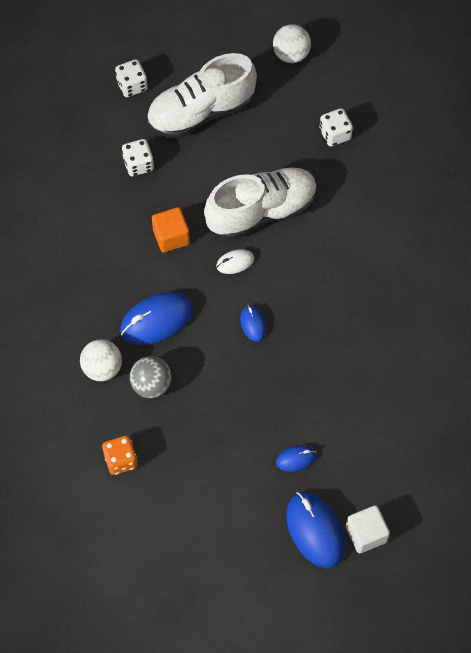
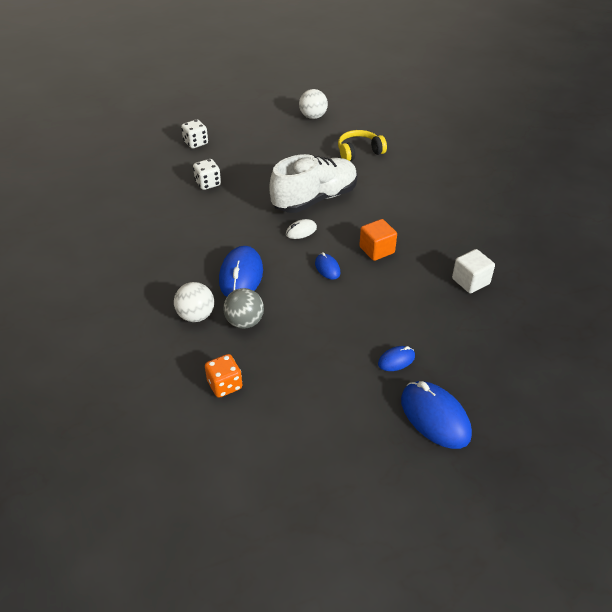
camera: 10 degrees left, 20 degrees down
(157, 320) = (241, 276): blue mouse -> blue mouse turned 45 degrees counterclockwise
(171, 237) = (243, 222): orange cube -> orange cube (377, 250)
(201, 112) = (252, 151): white shoe -> none
(335, 134) = (359, 152): white dice -> yellow headphones
(366, 534) = (486, 413): white cube -> white cube (470, 281)

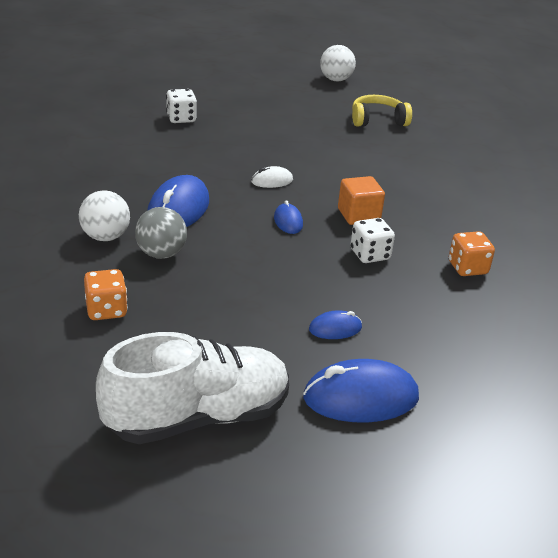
camera: 10 degrees right, 10 degrees down
(196, 143) = (185, 81): white dice -> white dice (369, 255)
(315, 199) = (303, 154): white shoe -> white shoe (198, 417)
(435, 417) = (360, 398): blue mouse -> blue mouse turned 75 degrees counterclockwise
(470, 281) = (467, 268): white cube -> orange dice

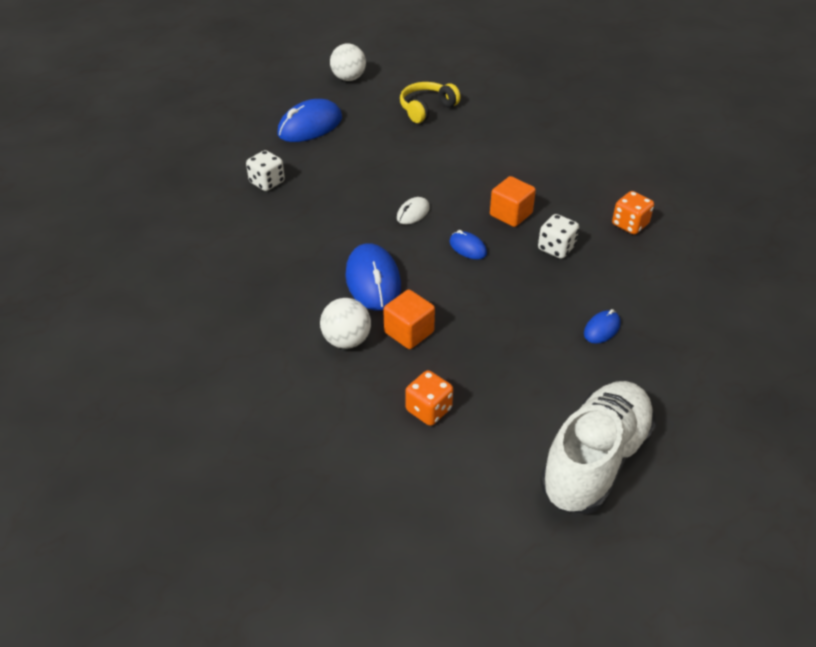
camera: 30 degrees left, 10 degrees up
(161, 254) = (409, 332): grey ball -> orange cube
(360, 398) = (676, 378): blue mouse -> blue mouse (310, 126)

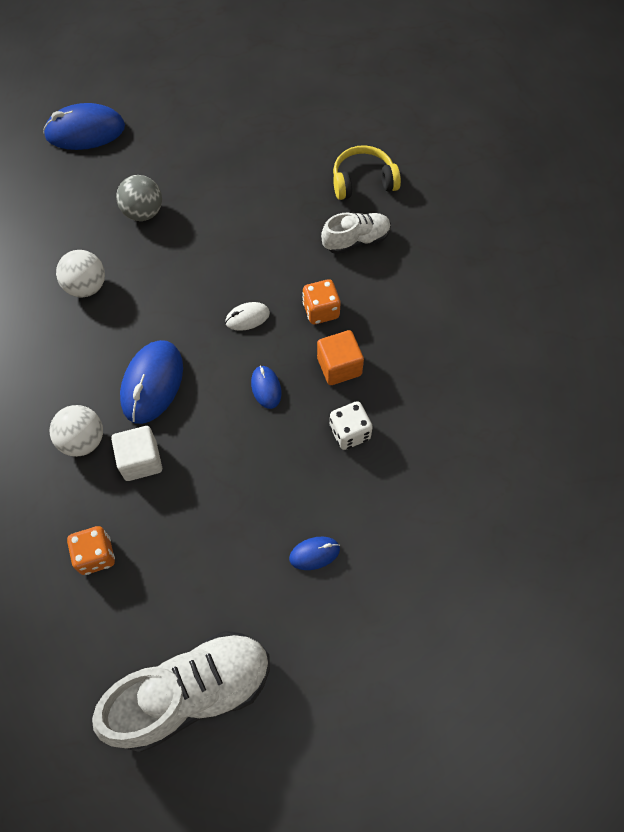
camera: 30 degrees right, 20 degrees up
(267, 182) = (143, 212): white dice -> grey ball
(310, 126) = (232, 154): blue mouse -> blue mouse (85, 131)
(348, 78) = (316, 102): white ball -> white ball (86, 286)
(409, 332) = (141, 460): orange cube -> white cube
(453, 141) = (356, 240): none -> white shoe
(630, 224) = (448, 441): orange dice -> orange dice (321, 310)

